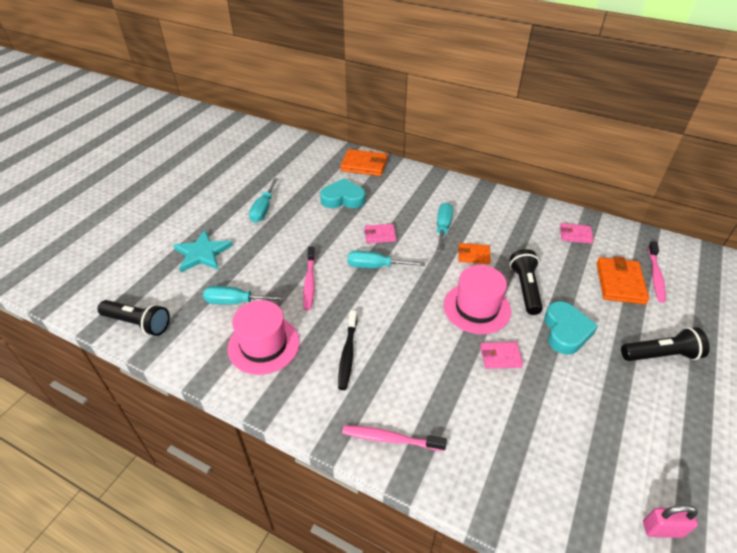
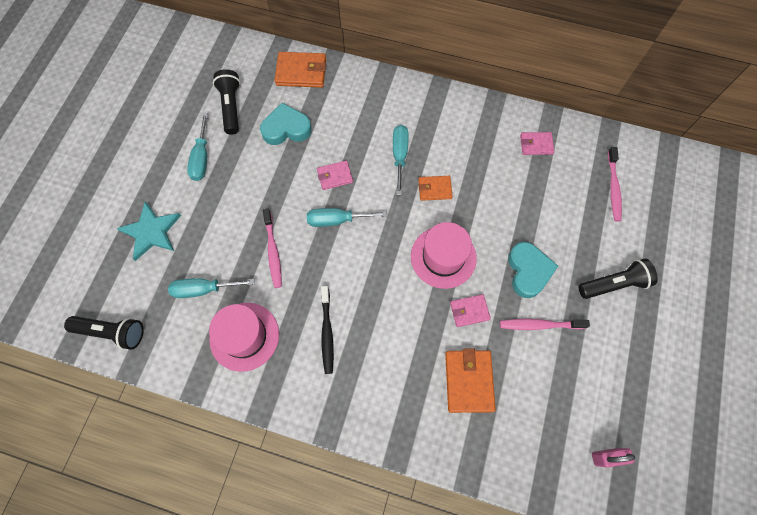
camera: 10 degrees left, 25 degrees up
(391, 439) = (380, 416): pink toothbrush -> pink toothbrush (540, 325)
(525, 288) = (488, 224): black flashlight -> black flashlight (231, 107)
(620, 283) = (579, 203): orange wallet -> orange wallet (469, 381)

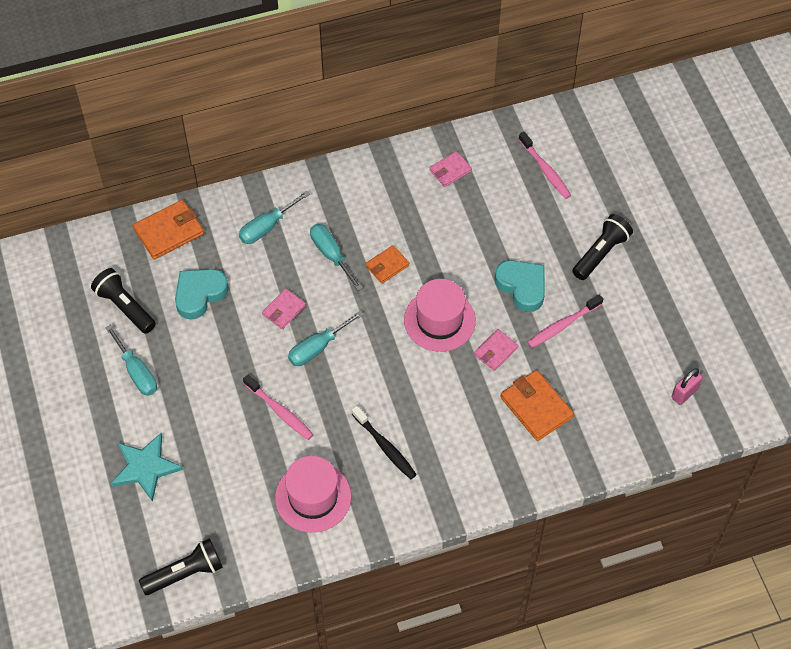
camera: 35 degrees left, 10 degrees down
(204, 289) = (241, 483): turquoise screwdriver -> turquoise screwdriver (267, 227)

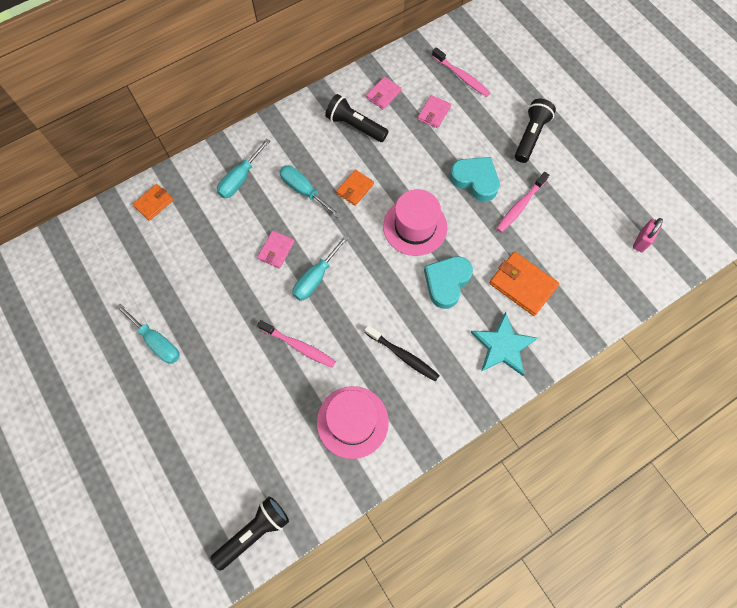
camera: 15 degrees left, 10 degrees up
(125, 307) = (130, 282): black flashlight -> black flashlight (355, 126)
(145, 467) = (188, 434): turquoise star -> turquoise star (502, 346)
(169, 232) = (154, 203): orange wallet -> orange wallet, size x0.61
(199, 294) = (196, 254): turquoise heart -> turquoise heart (446, 282)
(495, 351) = (471, 242): pink wallet -> pink wallet (434, 113)

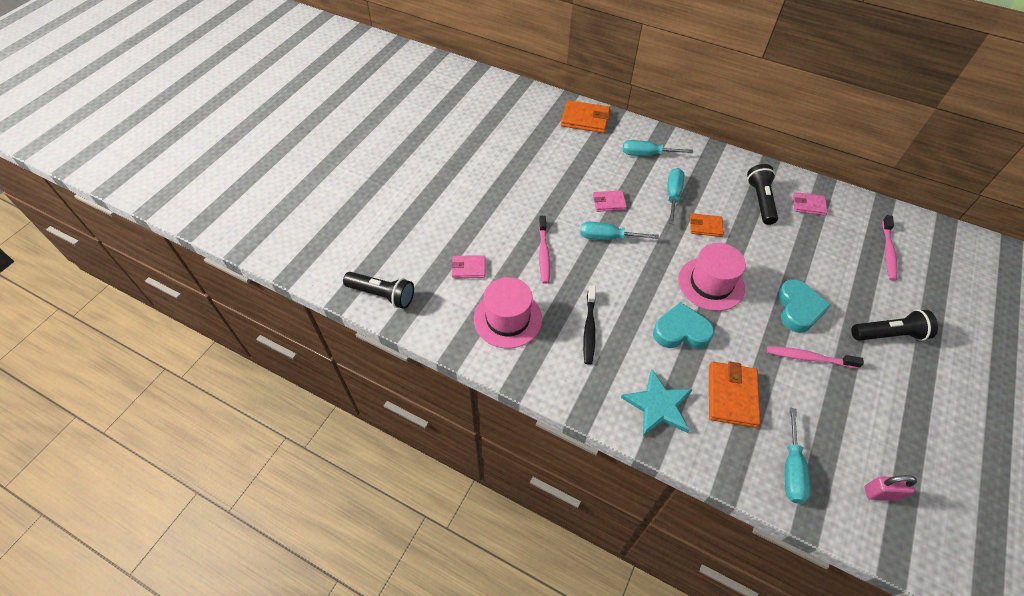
camera: 60 degrees right, 15 degrees down
(154, 203) = (585, 119): orange wallet -> orange wallet, size x1.64
(157, 342) = (486, 171): turquoise screwdriver -> turquoise screwdriver (791, 469)
(434, 113) = (830, 248): pink wallet -> pink wallet (468, 268)

